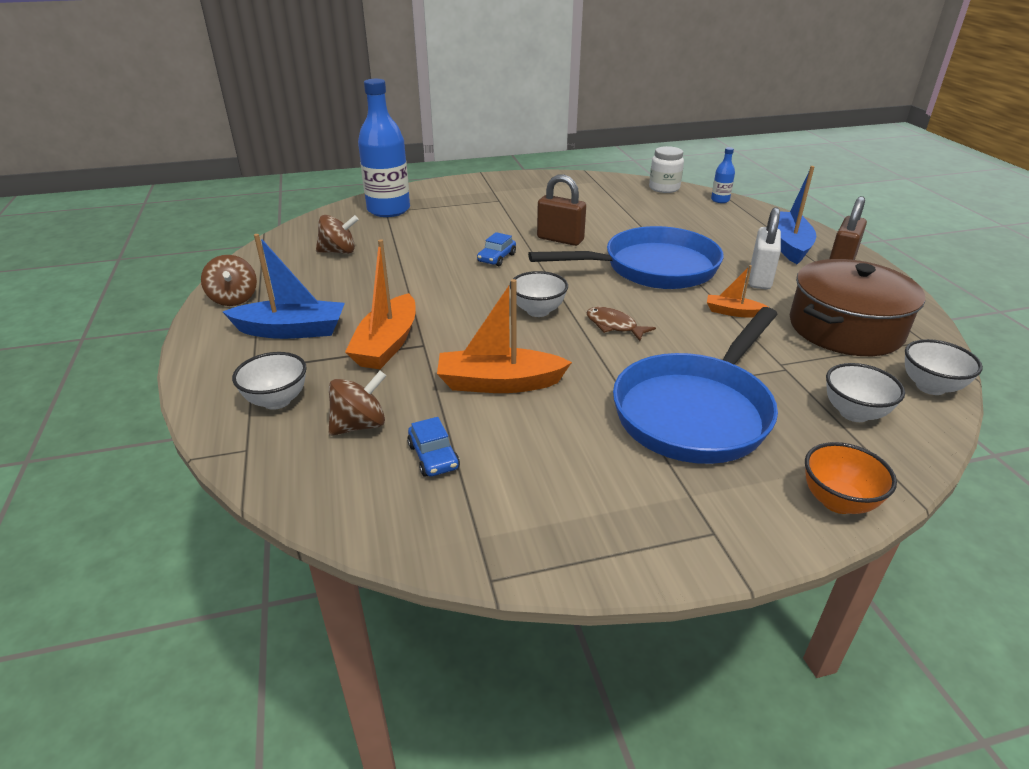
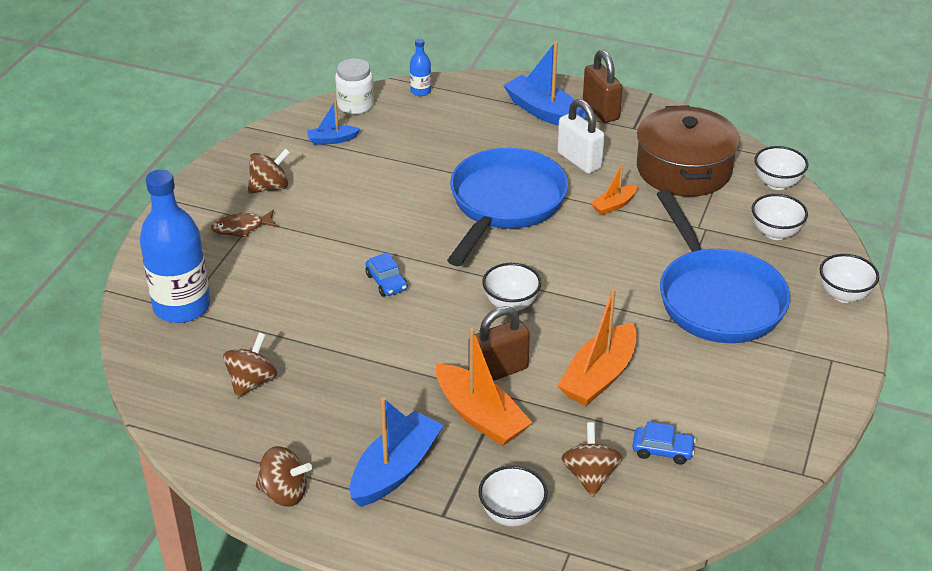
camera: 55 degrees left, 5 degrees up
(537, 194) = (270, 187): none -> brown spinning top
(560, 239) = (392, 225): brown padlock -> brown padlock (498, 371)
(614, 326) = (574, 275): brown fish -> brown fish (241, 228)
(616, 194) = (332, 140): none -> blue boat
(837, 501) = (844, 295): orange bowl -> white bowl

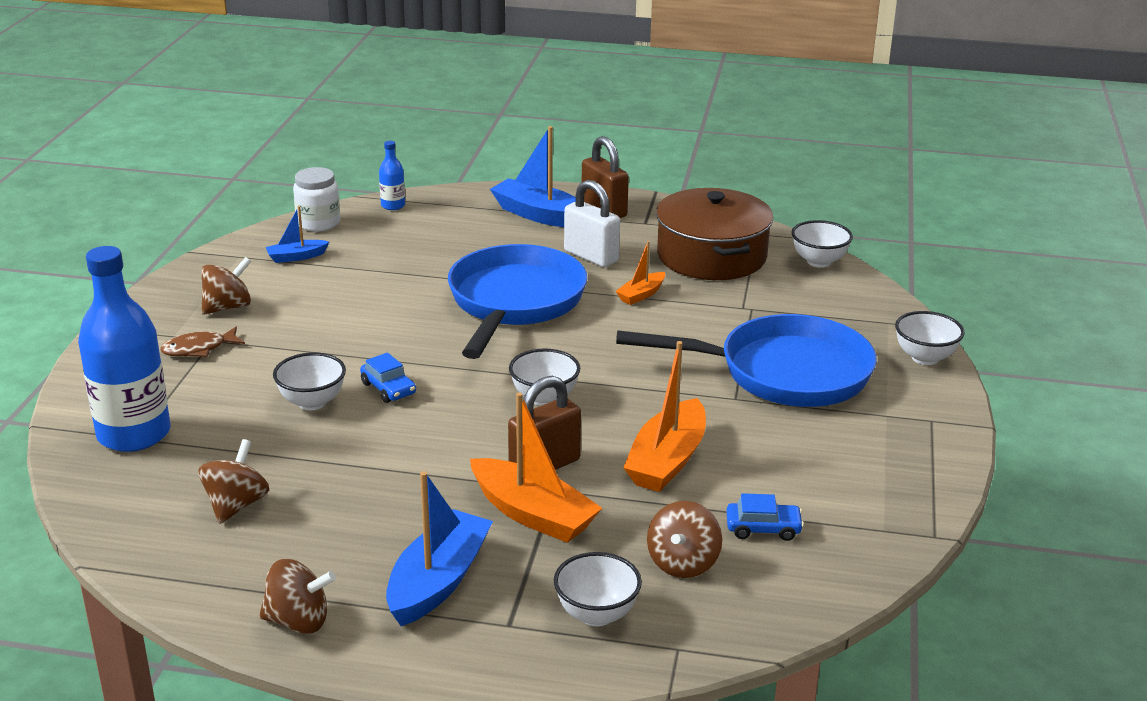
camera: 10 degrees left, 10 degrees down
(590, 476) = (683, 563): brown spinning top -> brown spinning top turned 150 degrees counterclockwise
(717, 299) = (783, 373): blue pan -> blue pan turned 60 degrees counterclockwise
(775, 233) = (831, 306): white bowl -> white bowl (312, 402)

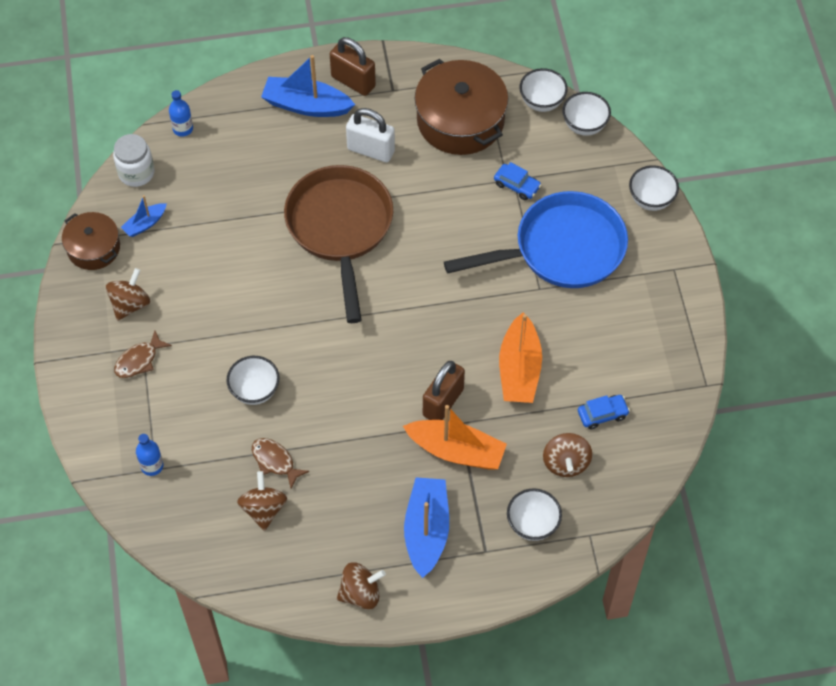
camera: 20 degrees left, 30 degrees up
(134, 434) = (152, 466): blue bottle -> blue bottle, size x0.44
(226, 262) = (93, 248): none -> brown pot
(287, 466) = (275, 461): none -> brown fish
(388, 388) = (300, 358): blue car -> blue car (517, 185)
(514, 303) = (340, 228): blue pan -> brown pan
(544, 398) = (411, 332): white bowl -> white bowl (584, 126)
(641, 294) = (428, 188): orange boat -> none

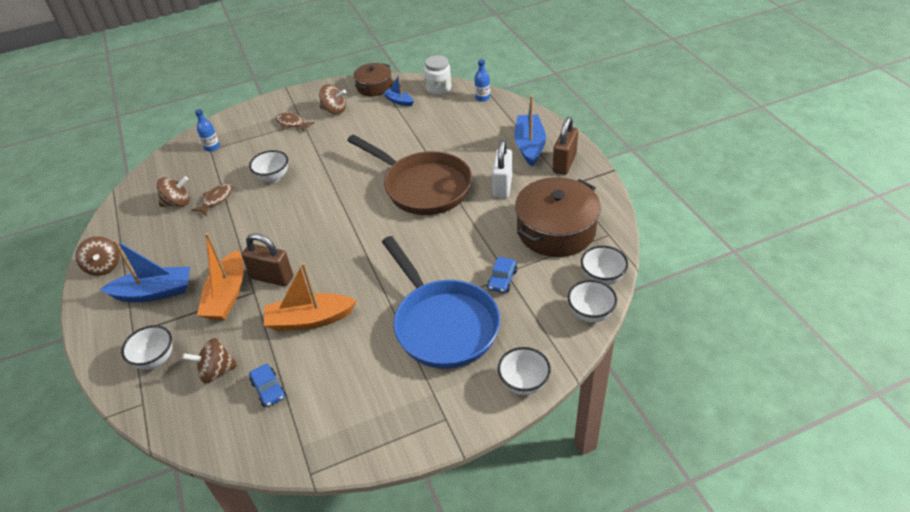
camera: 80 degrees right, 15 degrees down
(340, 228) = (423, 187): brown pan -> brown pan turned 60 degrees clockwise

